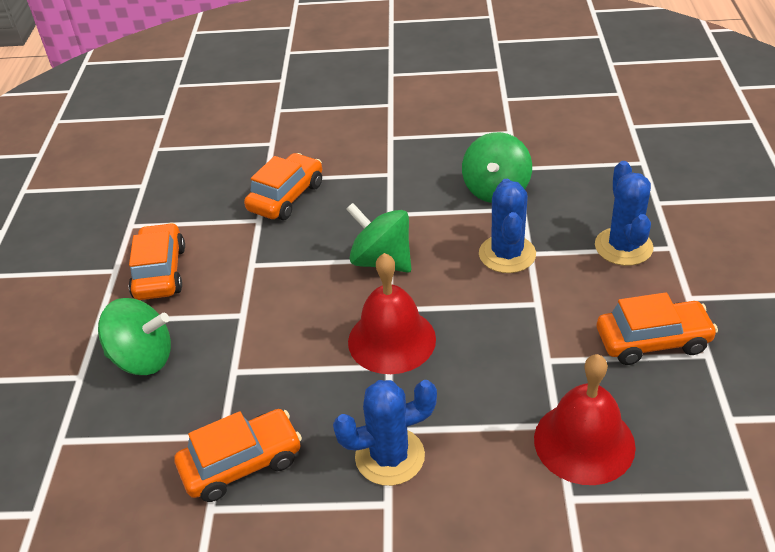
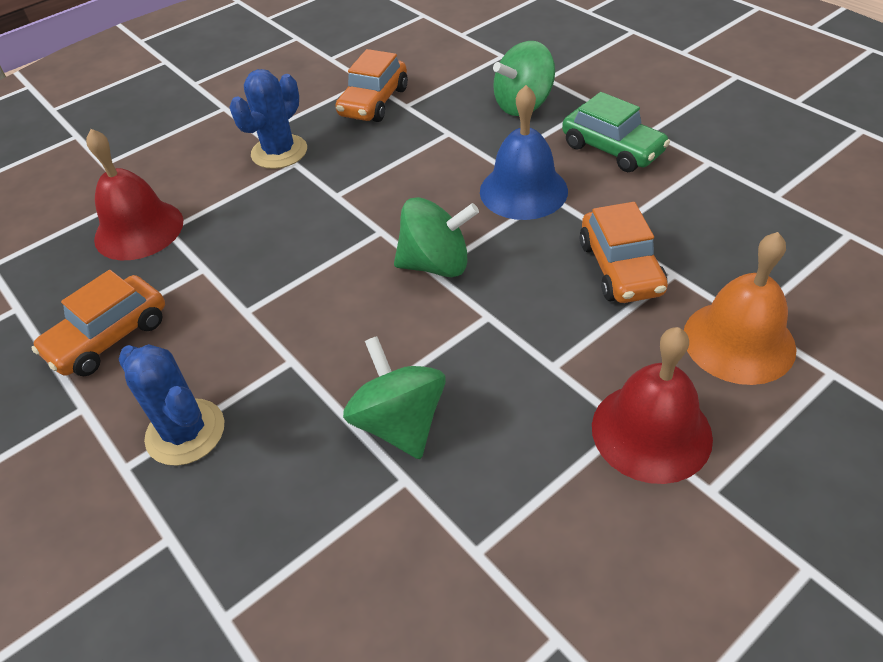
camera: 140 degrees right, 5 degrees up
(160, 272) = (612, 149): orange car -> green car
(261, 278) = (523, 191): none -> blue bell
(292, 138) = (738, 341): none -> orange bell
(391, 340) = (352, 211): red bell -> red bell (651, 431)
(507, 254) = (315, 344): blue cactus -> none

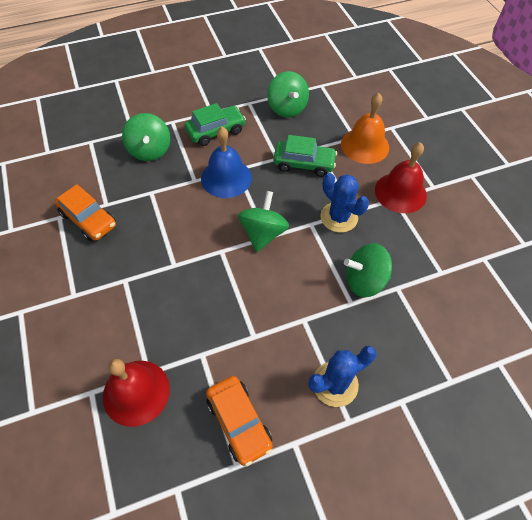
camera: 75 degrees left, 10 degrees up
(279, 152) = (105, 286): blue cactus -> blue cactus (339, 217)
(620, 268) = (304, 164): orange car -> green car
(739, 208) = (287, 108): none -> green spinning top

